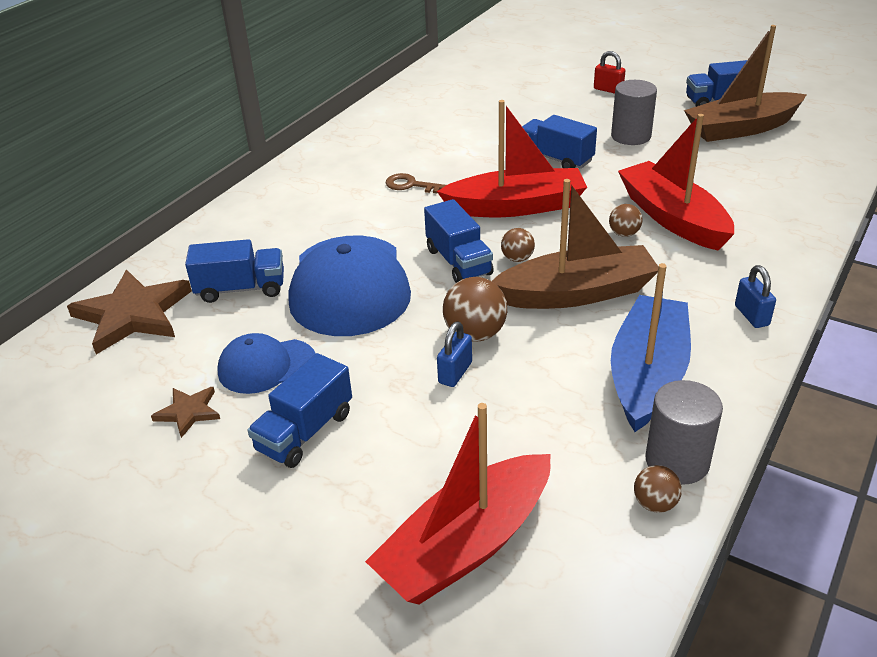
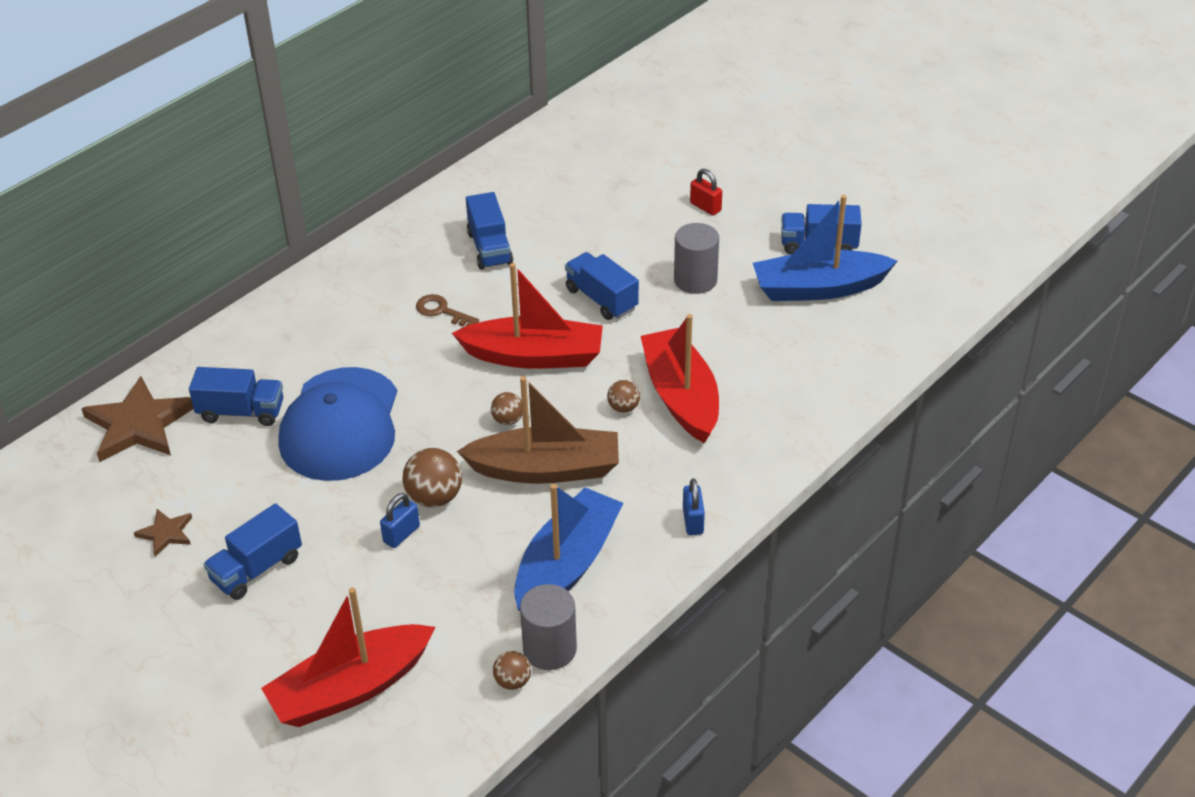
camera: 10 degrees right, 5 degrees up
(266, 366) = (242, 499): blue cap -> none
(458, 262) = (451, 414): blue truck -> blue truck (489, 248)
(741, 128) = (818, 288): brown boat -> blue boat

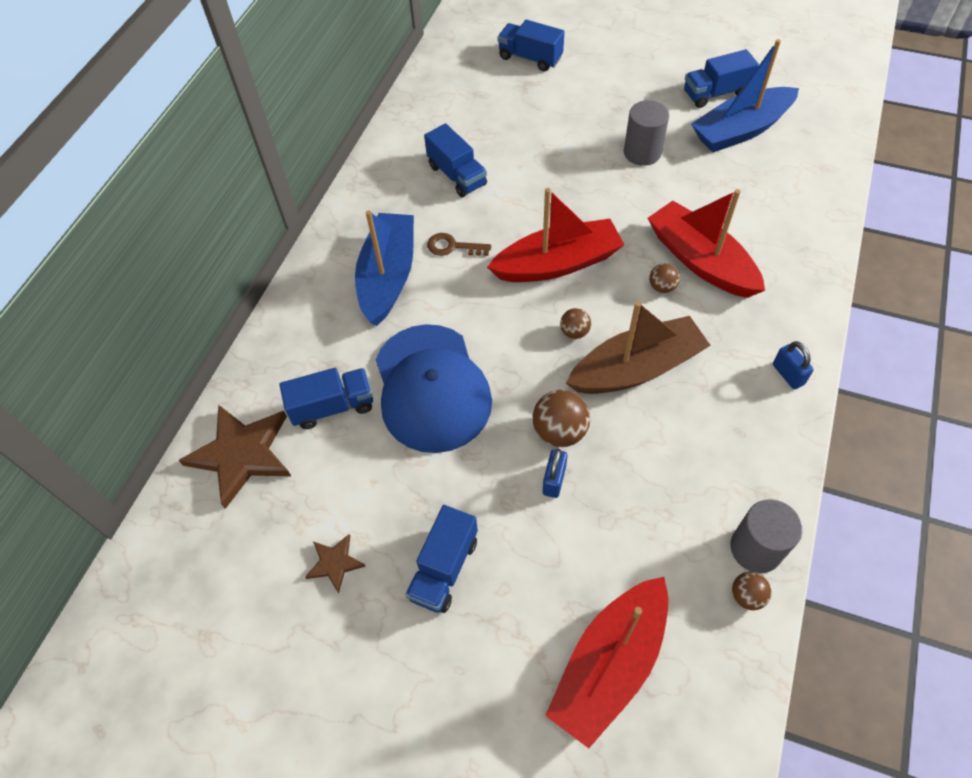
camera: 20 degrees left, 15 degrees up
(567, 565) = (715, 456): blue boat -> blue boat (388, 276)
(601, 299) = (579, 193): blue truck -> blue truck (530, 58)
(705, 207) = (607, 86): red padlock -> none

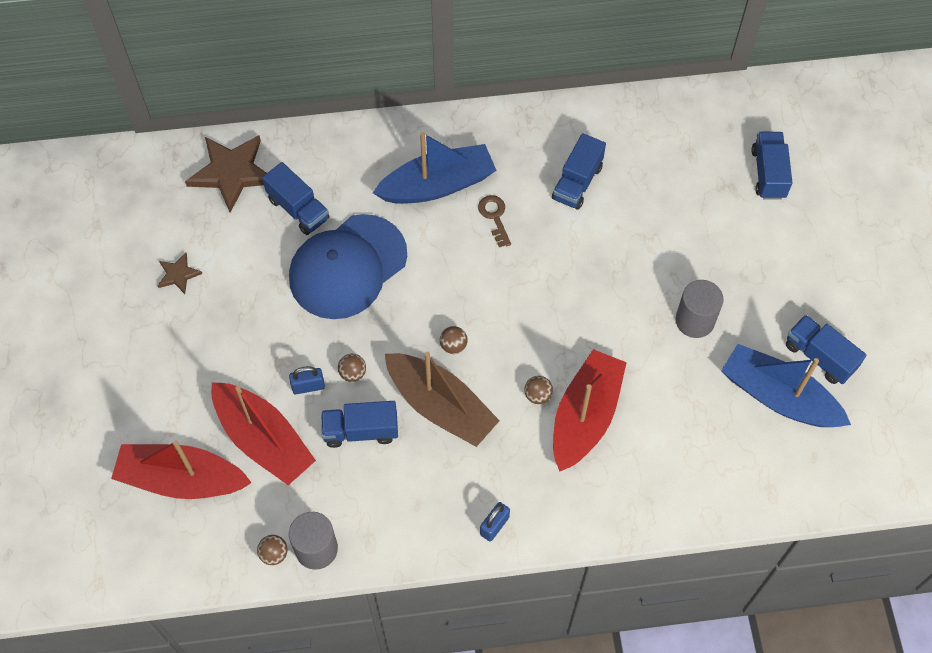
camera: 60 degrees right, 5 degrees up
(444, 568) = (205, 344): blue truck -> blue truck (361, 431)
(558, 263) = (520, 304): red boat -> red boat (264, 440)
(559, 431) = (353, 373): brown ball -> brown ball, size x0.58

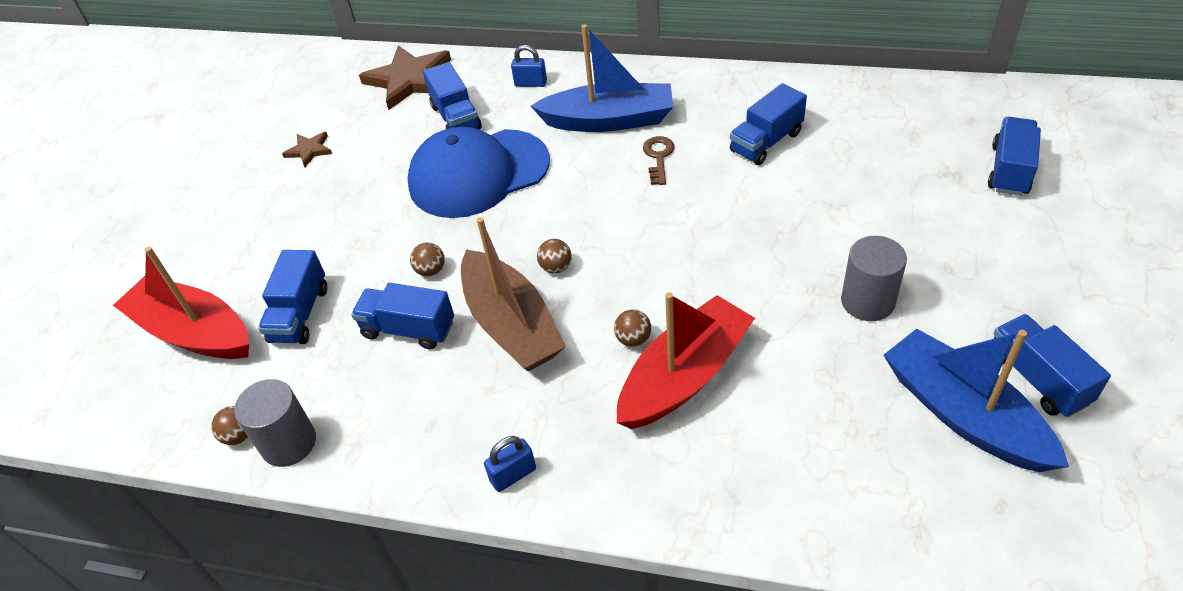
camera: 25 degrees right, 15 degrees down
(264, 440) = (300, 314): red boat -> blue truck
(308, 386) = (376, 273): blue padlock -> blue padlock (531, 83)

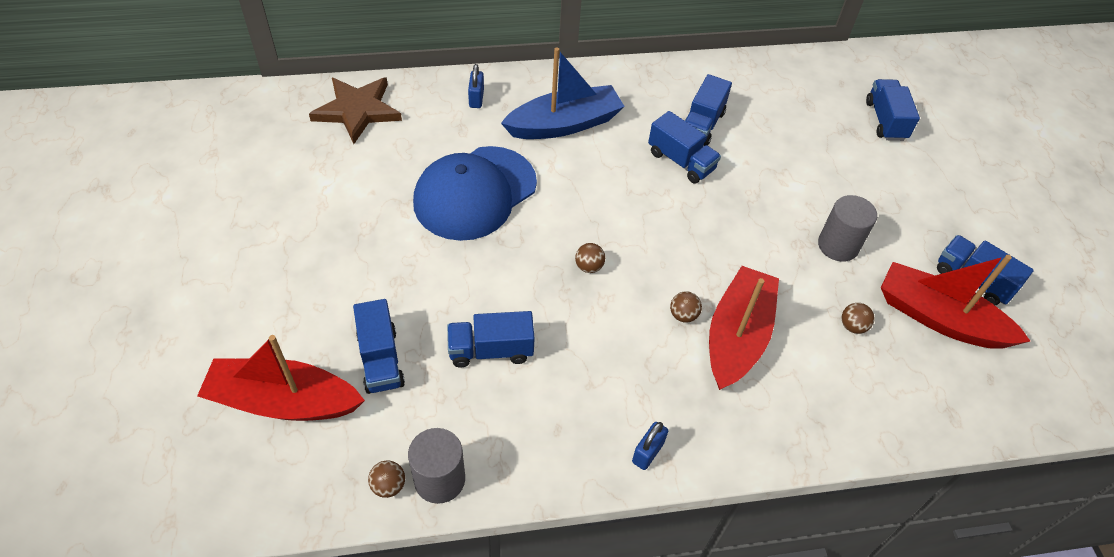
camera: 30 degrees left, 5 degrees up
(309, 150) = (296, 197): brown star -> none
(431, 270) = (481, 292): brown ball -> brown ball (852, 326)
(456, 117) = (424, 142): blue truck -> blue truck (681, 161)
(512, 325) = (578, 326): brown boat -> none
(531, 83) = (476, 99): blue padlock -> blue padlock turned 75 degrees counterclockwise
(658, 157) = (623, 152): brown key -> none
(963, 414) = (939, 318): blue boat -> red boat

